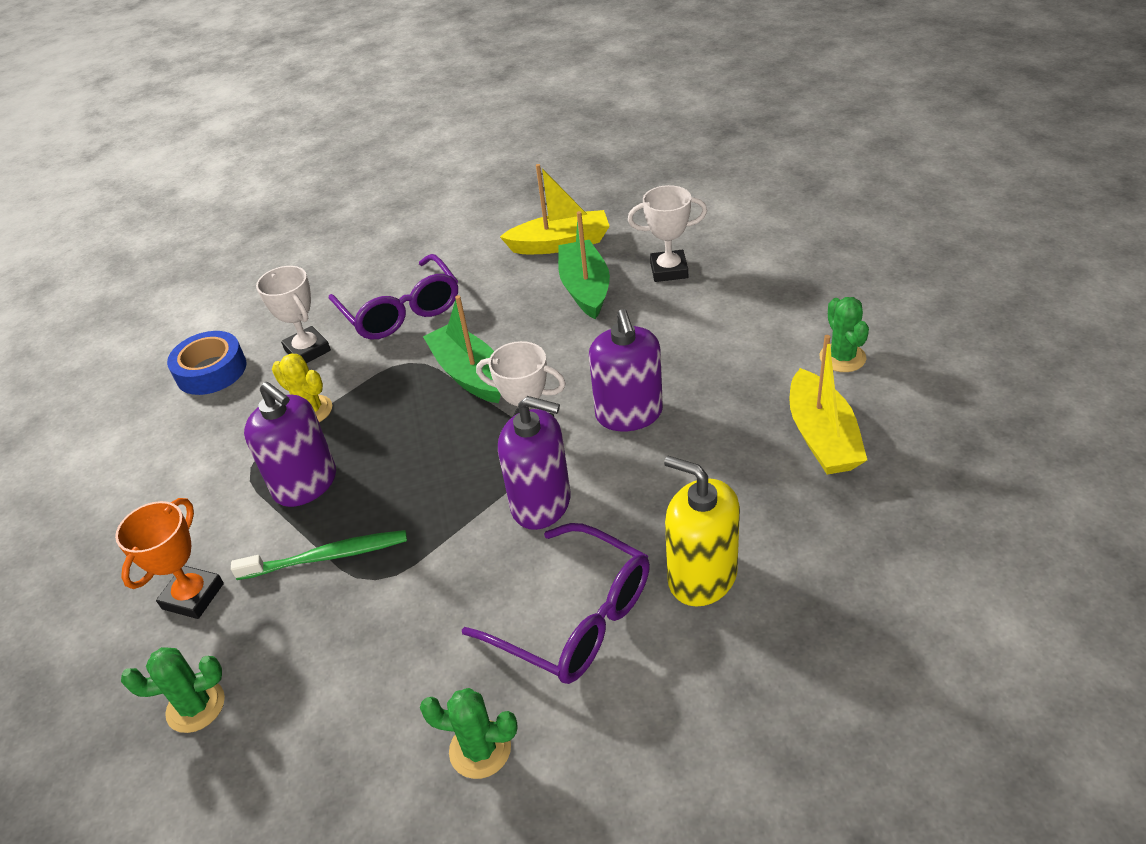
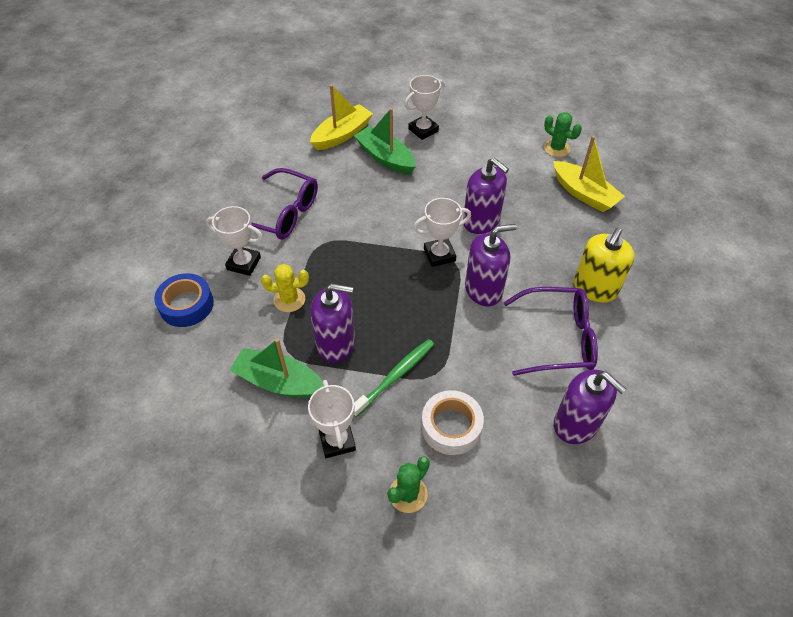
camera: 40 degrees left, 10 degrees up
(193, 596) = (337, 440): orange trophy -> white trophy
(325, 655) = (451, 426): none -> white tape
(469, 374) = (368, 235): green boat -> green boat (279, 382)
(480, 749) = (576, 424): green cactus -> purple soap dispenser
(702, 577) = (595, 288): yellow soap dispenser -> yellow soap dispenser turned 60 degrees counterclockwise

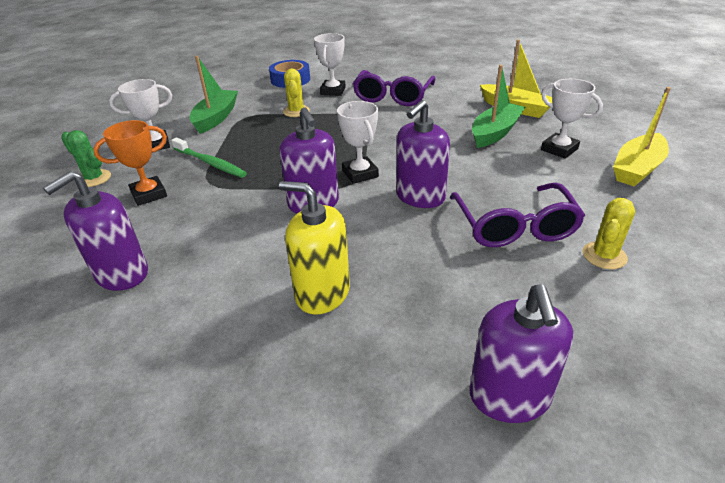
camera: 85 degrees right, 15 degrees down
(336, 343) = (249, 134): purple soap dispenser -> purple soap dispenser (509, 396)
(451, 426) = (149, 194): white tape -> orange trophy
(556, 148) = (604, 255): green cactus -> yellow cactus
(557, 338) = (241, 258): purple glasses -> purple glasses (514, 226)
(584, 194) = (513, 284): yellow boat -> yellow boat (637, 169)

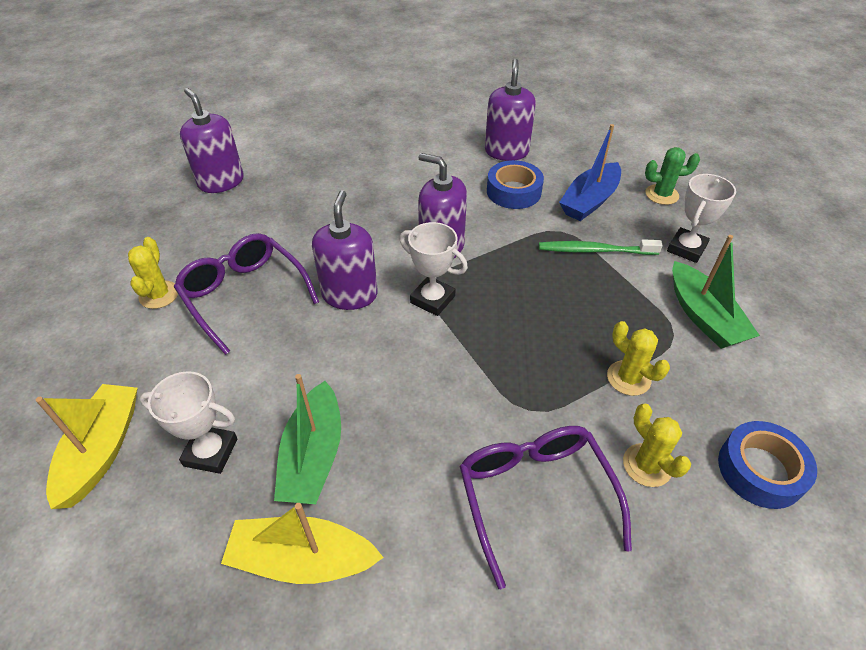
camera: 145 degrees right, 10 degrees up
(149, 194) = (589, 201): orange trophy -> blue boat
(189, 226) = (513, 191): none -> blue tape
(322, 293) = (364, 189): yellow soap dispenser -> none
(333, 91) = (647, 465): white trophy -> yellow cactus

